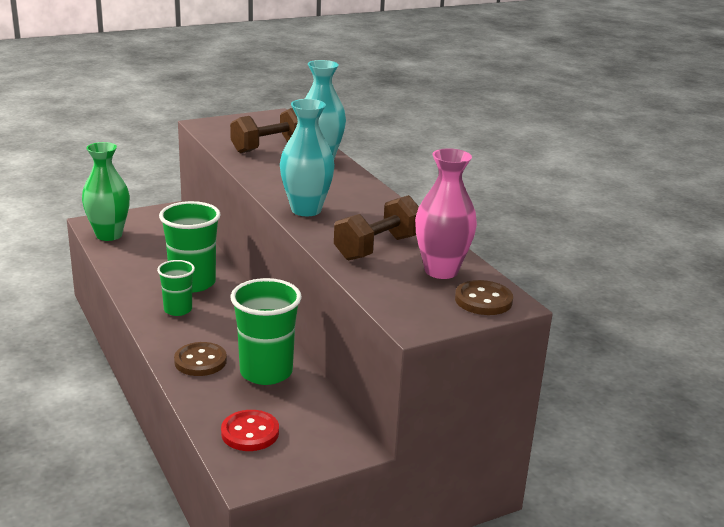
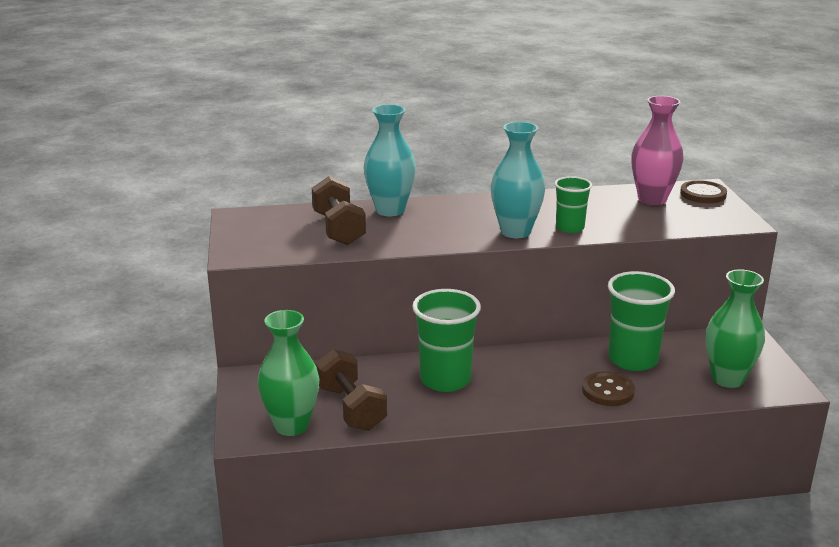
camera: 70 degrees left, 0 degrees up
(178, 310) = (502, 394): green cup -> green cup (570, 228)
(250, 433) = (728, 379): red button -> green vase
(377, 248) = (605, 215): brown dumbbell -> brown dumbbell (351, 408)

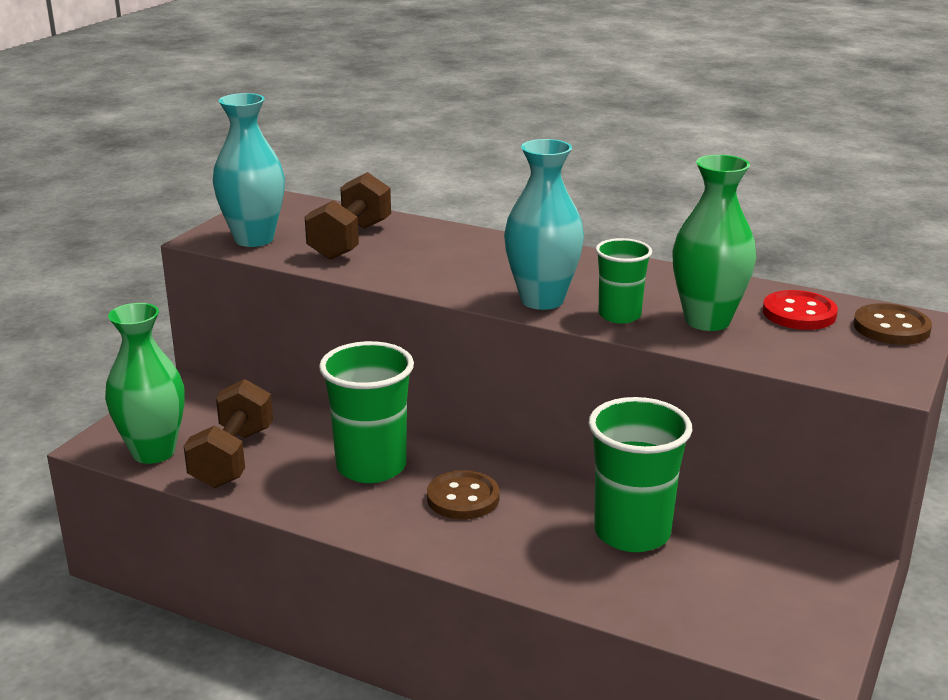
camera: 35 degrees right, 0 degrees up
(390, 210) = (439, 236): turquoise vase -> turquoise vase (254, 239)
(608, 391) = (542, 557): brown button -> brown button (463, 498)
(652, 199) = (799, 313): pink vase -> red button
(728, 379) = (732, 611): green vase -> green vase (707, 321)

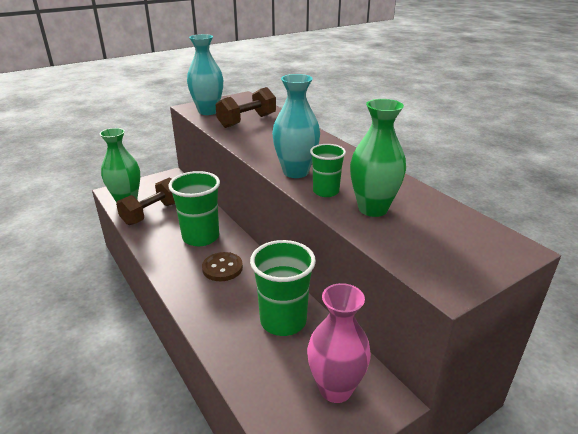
camera: 30 degrees right, 5 degrees up
(780, 581) = (335, 388): none -> pink vase
(799, 313) = (438, 220): red button -> none
(891, 327) = (493, 249): brown button -> none

